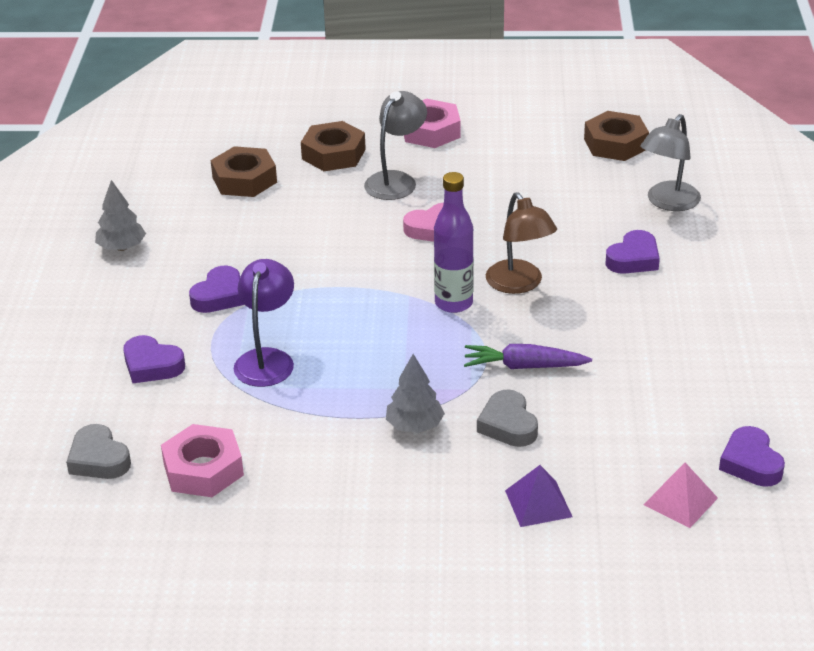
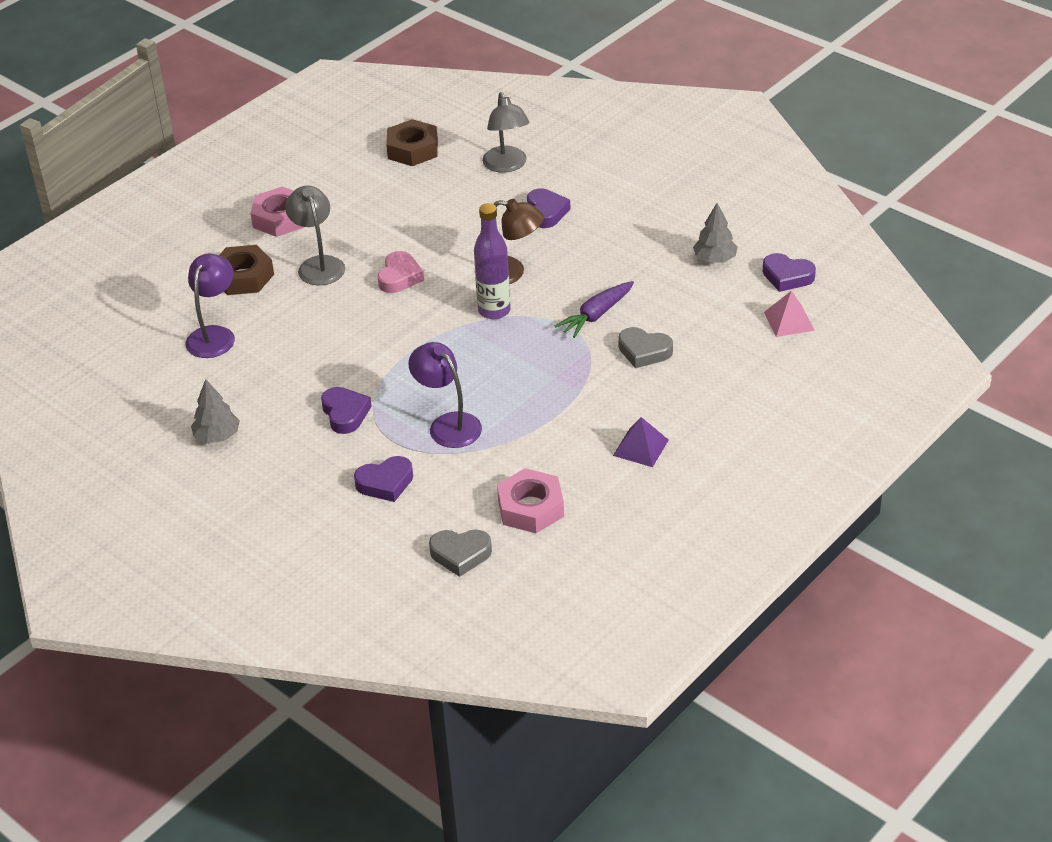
camera: 50 degrees left, 5 degrees up
(244, 180) = (214, 335): brown nut -> purple lamp
(414, 426) = (598, 391): grey tree -> grey tree (714, 259)
(538, 503) = (729, 377): purple pyramid -> purple pyramid (640, 447)

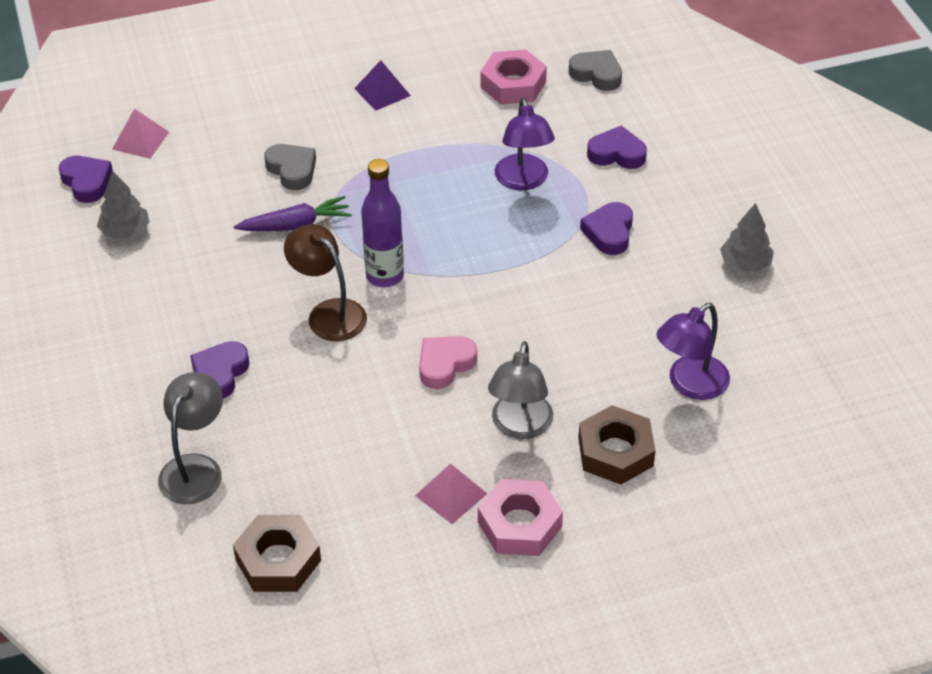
camera: 150 degrees left, 5 degrees up
(335, 215) = (451, 494): none -> pink pyramid

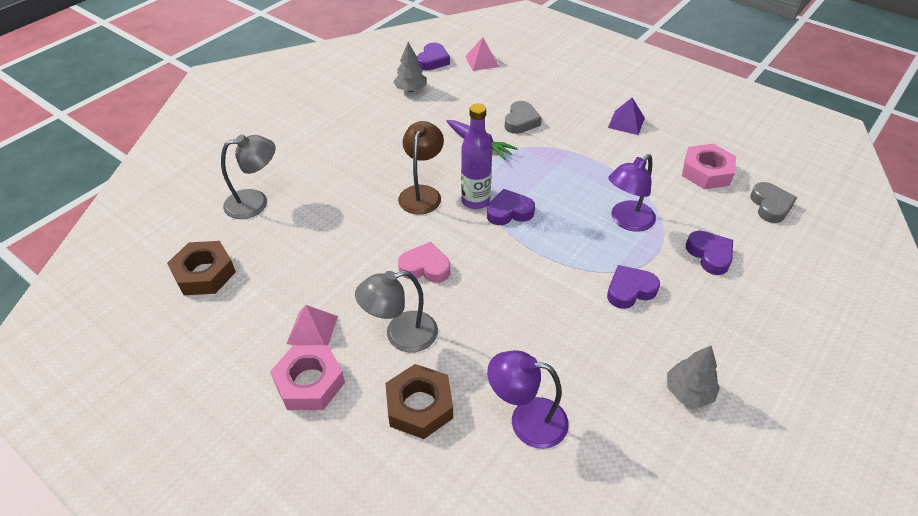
camera: 55 degrees right, 0 degrees up
(220, 374) = (335, 175): purple heart -> purple heart (509, 212)

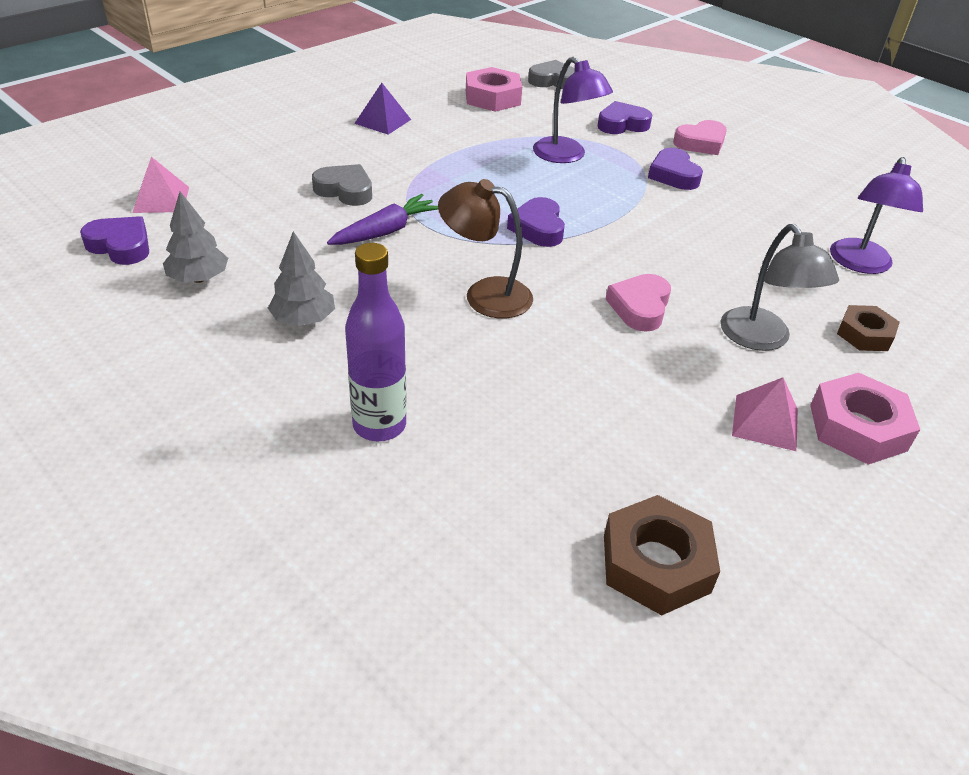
camera: 85 degrees left, 5 degrees down
(255, 202) = (467, 492): grey lamp -> none
(419, 406) = (864, 334): brown nut -> brown nut, size x0.65
(475, 201) = (512, 251): purple bottle -> purple bottle (379, 425)
(688, 392) = (799, 172): grey tree -> grey tree (303, 320)
(706, 313) = (701, 143): none -> pink heart

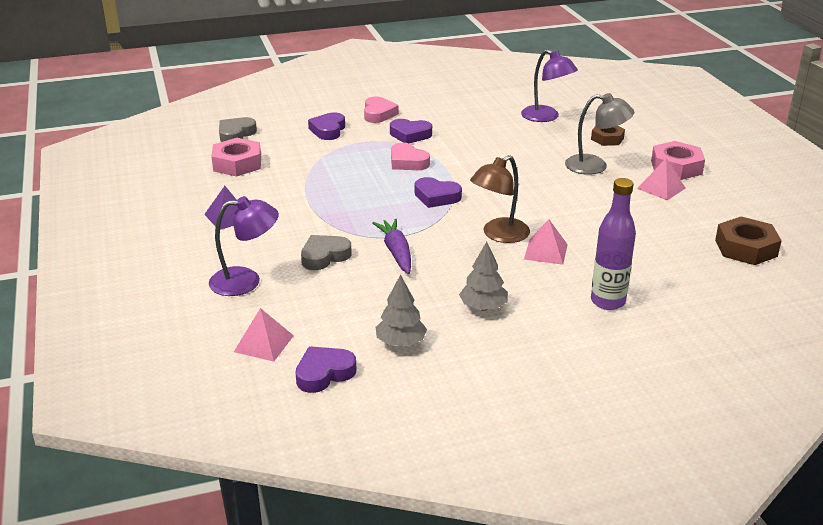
camera: 60 degrees left, 10 degrees down
(473, 342) = (545, 251): none -> pink pyramid
(566, 156) = (353, 161): purple lamp -> purple lamp (246, 281)
(640, 307) = (545, 190): pink heart -> pink heart (407, 162)

